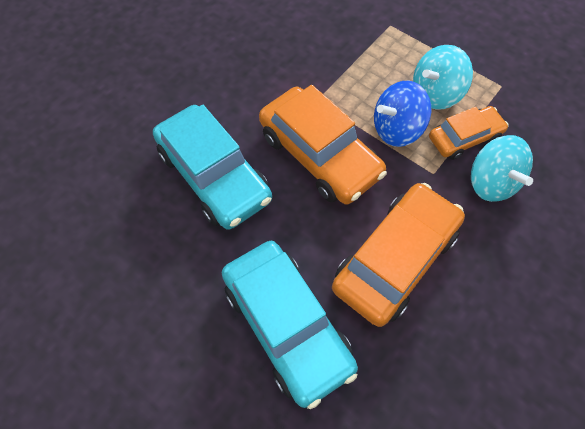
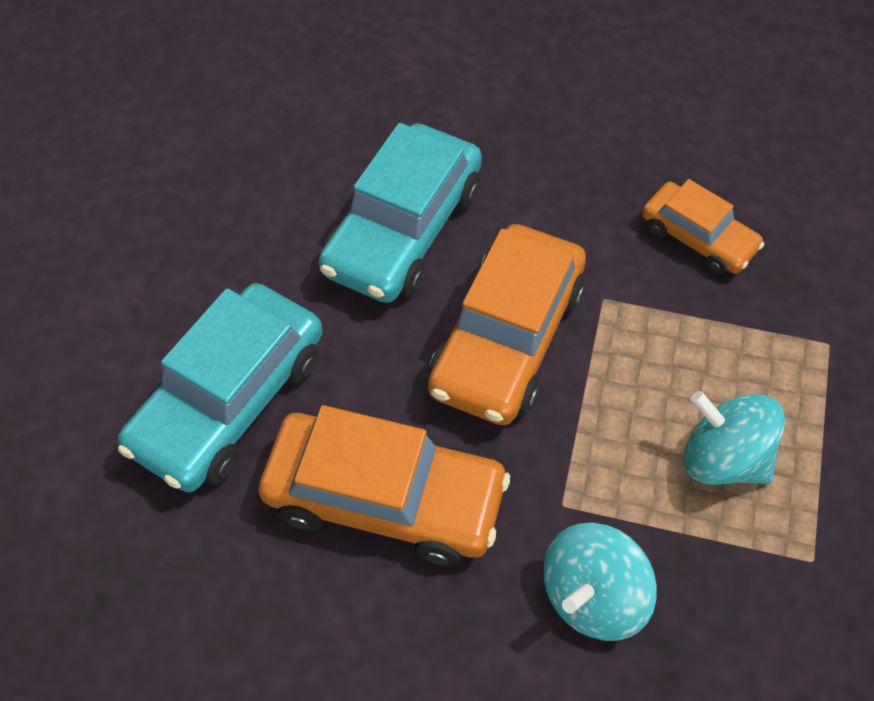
camera: 65 degrees right, 5 degrees down
(396, 129) = (615, 425): blue spinning top -> none
(464, 138) = (659, 531): orange car -> orange car (698, 238)

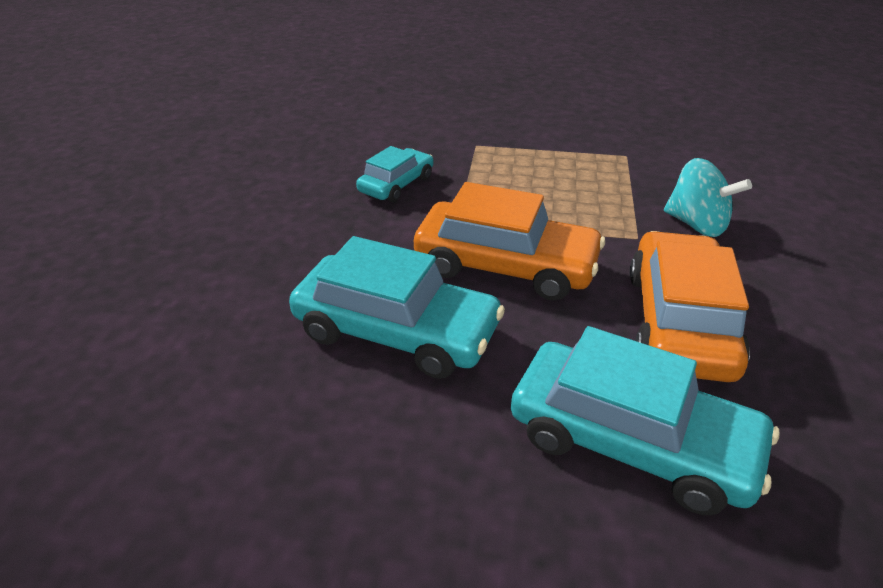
camera: 95 degrees left, 20 degrees down
(698, 238) = (396, 184): orange car -> turquoise car
(723, 459) = (573, 179): turquoise spinning top -> none

